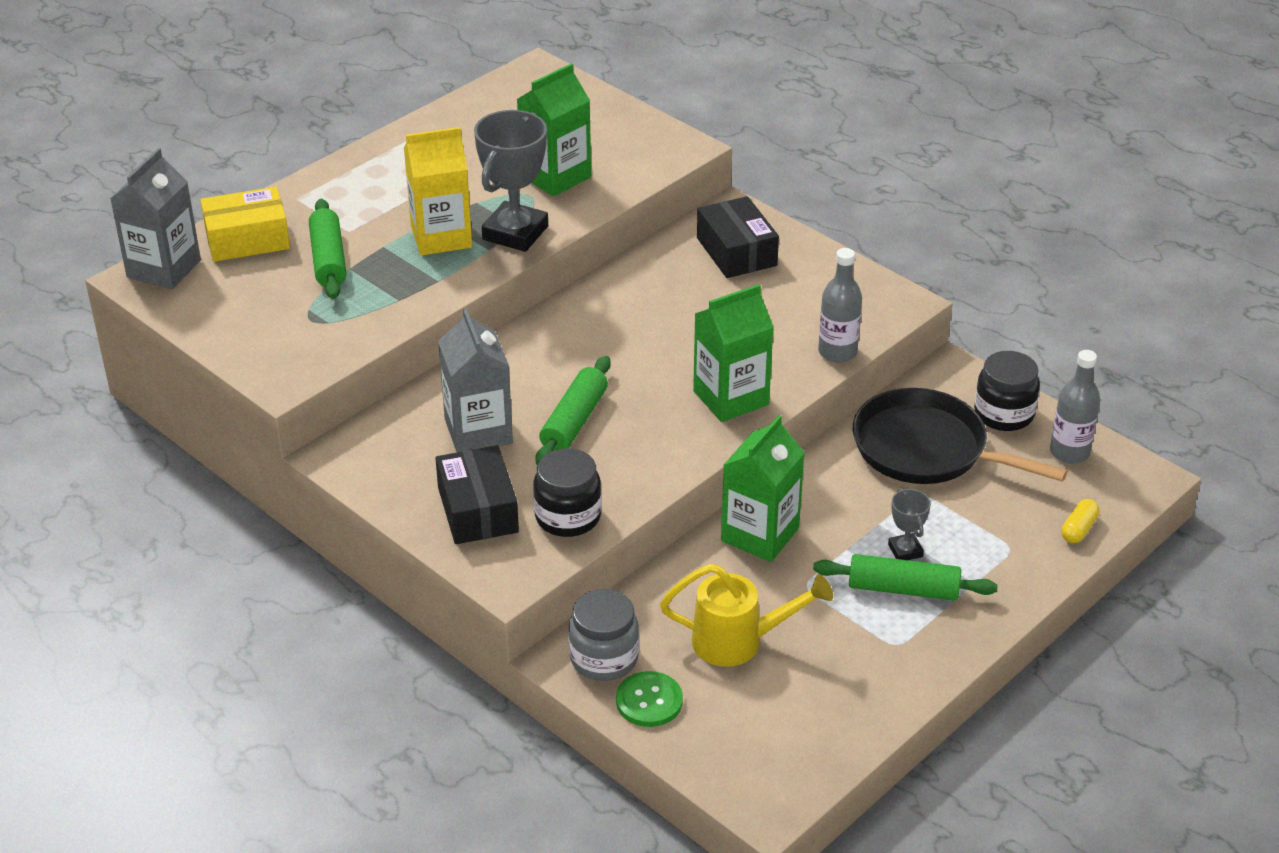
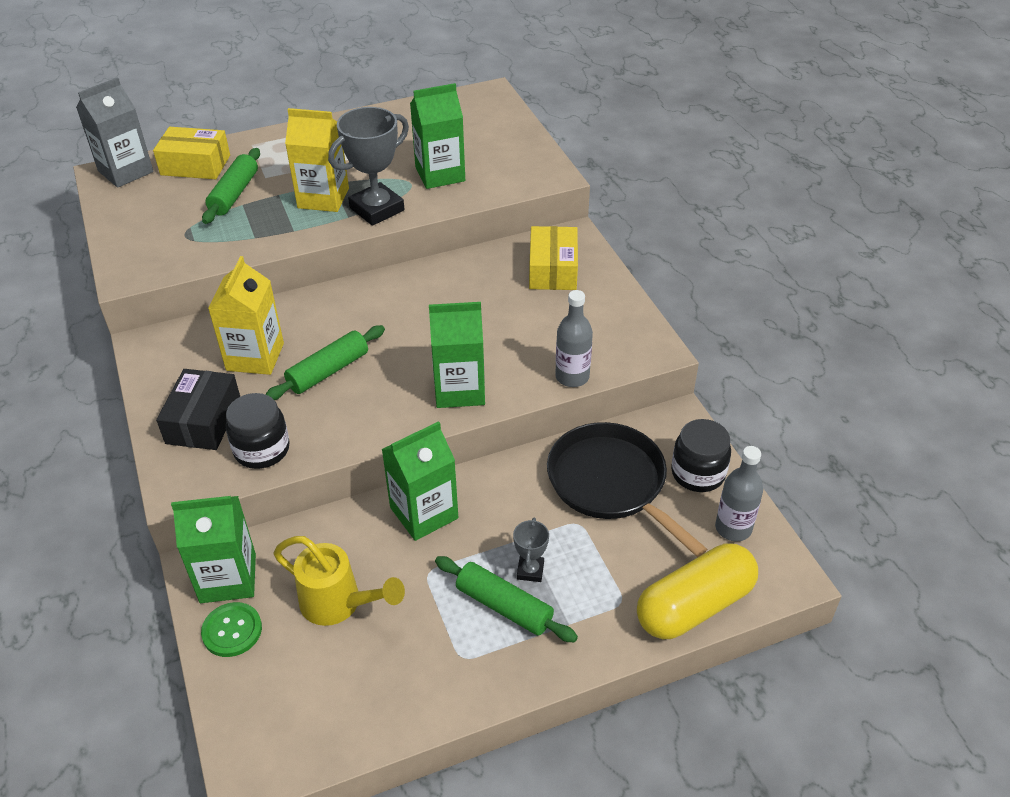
camera: 25 degrees right, 5 degrees up
(478, 431) = (255, 357): grey carton -> yellow carton
(604, 658) = (228, 578): grey jar -> green carton
(736, 252) = (553, 270): black box -> yellow box
(1078, 529) = (694, 605): yellow capsule -> yellow capsule, size x2.47

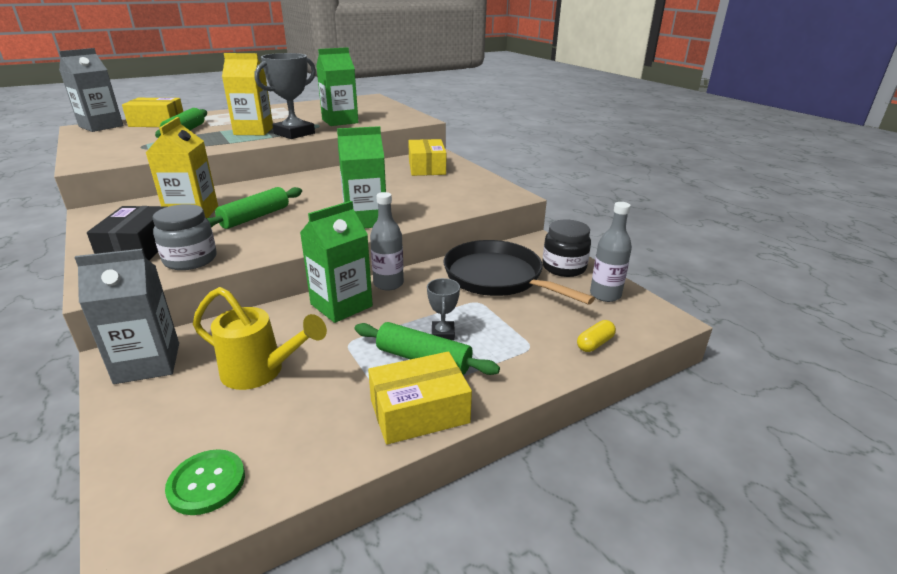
camera: 10 degrees left, 15 degrees down
(228, 578) = (147, 363): green carton -> grey carton
(232, 630) = (144, 403): green button -> green button (206, 483)
(262, 449) = (190, 260): black jar -> grey jar
(490, 675) = (419, 411): none -> yellow box
(572, 377) = (454, 210): grey bottle -> grey bottle (388, 284)
(694, 605) = (595, 343): yellow capsule -> yellow capsule, size x0.40

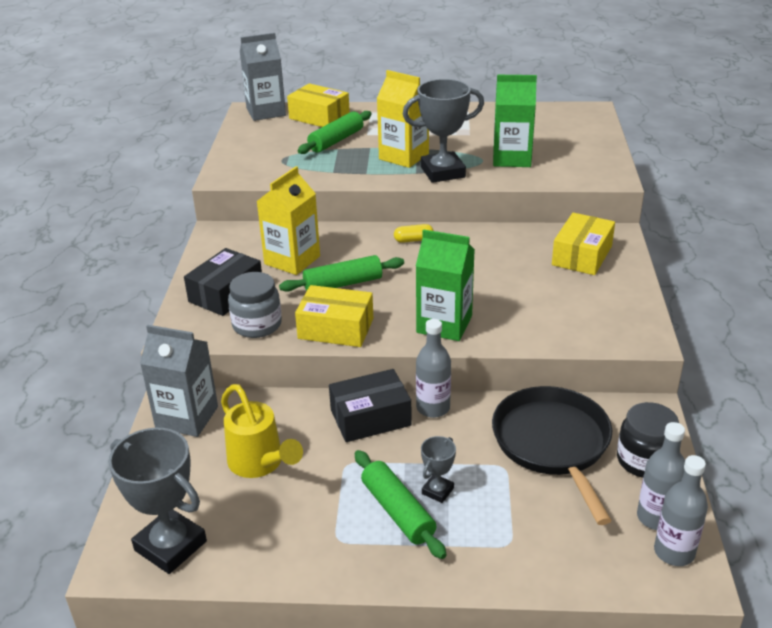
camera: 35 degrees right, 5 degrees up
(206, 483) = (170, 546): green button -> grey trophy
(341, 305) = (370, 417): green carton -> black box
(419, 411) = (354, 562): yellow box -> yellow box (336, 328)
(595, 343) = (579, 571): yellow capsule -> yellow capsule (413, 240)
(637, 309) = (674, 552): none -> grey bottle

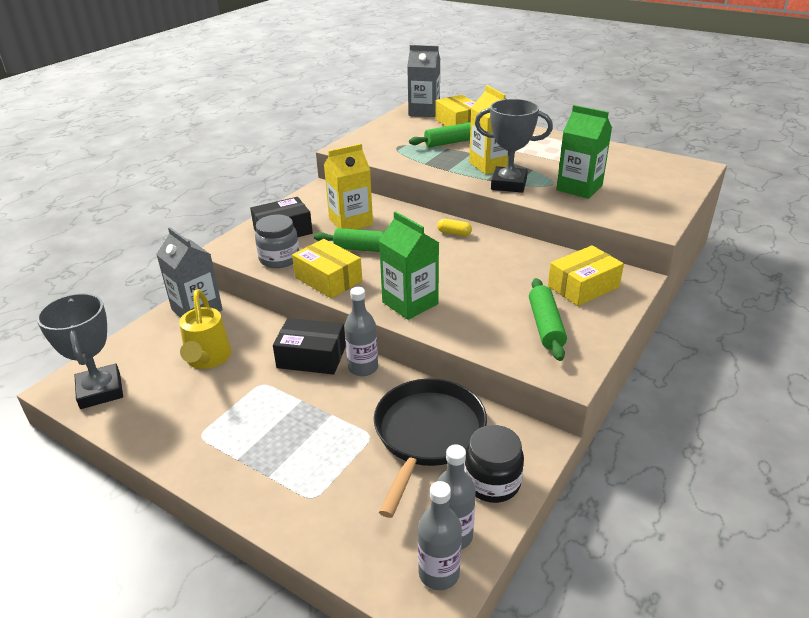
camera: 30 degrees right, 0 degrees up
(398, 511) = (259, 434): green rolling pin -> green rolling pin (545, 326)
(437, 491) = (302, 431): grey trophy -> none

